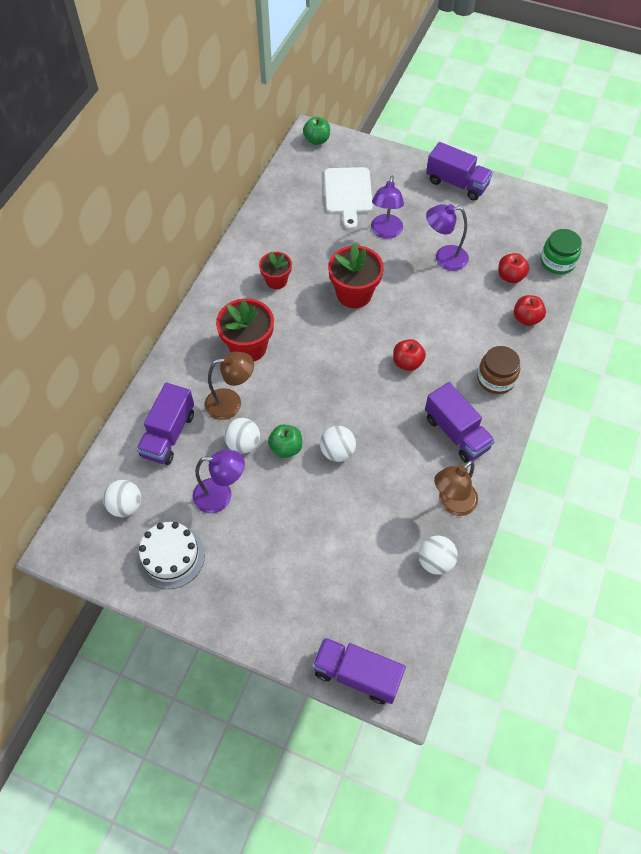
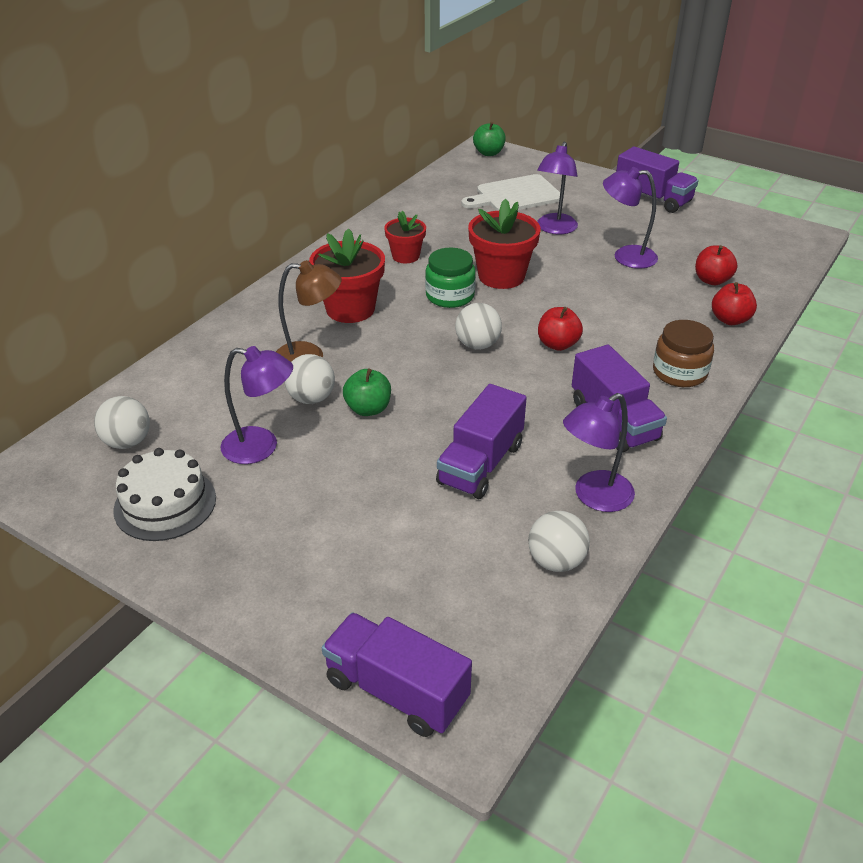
camera: 10 degrees right, 20 degrees down
(168, 434) = (216, 378): purple truck -> purple truck (481, 464)
(337, 452) = (438, 421): white ball -> white ball (477, 345)
(348, 194) = (515, 195): white cutting board -> white cutting board turned 60 degrees clockwise
(452, 504) = (594, 497): brown lamp -> purple lamp
(557, 262) = (777, 273): green jar -> green jar (450, 296)

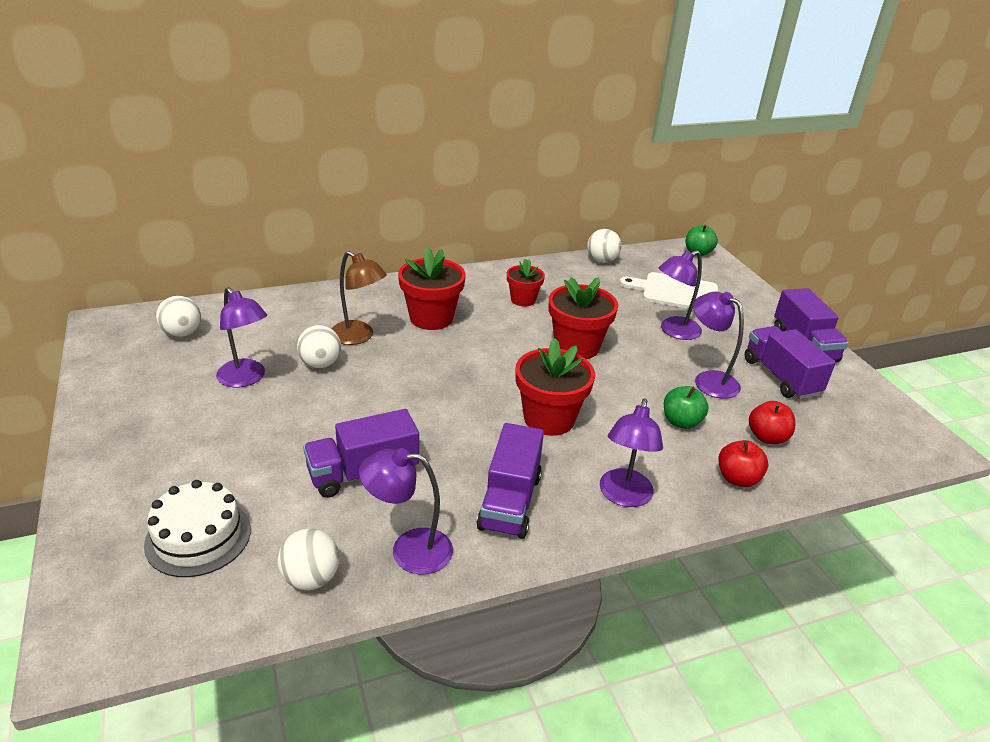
camera: 35 degrees right, 5 degrees down
(165, 504) = (146, 382): white cake -> white cake (198, 537)
(368, 409) = (345, 391): green apple -> green apple (681, 422)
(396, 691) = (85, 591): purple truck -> purple truck (780, 377)
(450, 296) = (515, 342): green jar -> none
(477, 345) = (485, 387): white ball -> white ball (601, 261)
(558, 344) = (549, 419): red apple -> red flower pot
(679, 372) = (623, 496): brown jar -> purple lamp

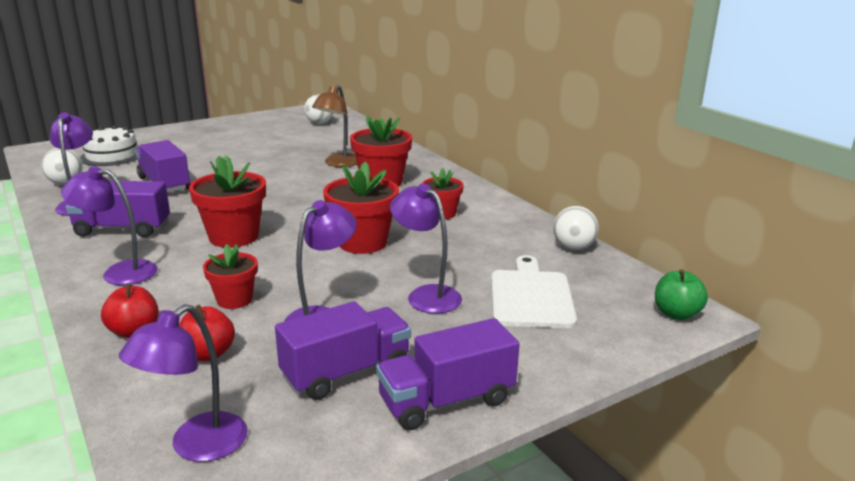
camera: 80 degrees right, 10 degrees down
(246, 379) = (271, 143): purple lamp -> purple lamp (196, 446)
(320, 364) = (295, 158): white ball -> none
(681, 422) = (234, 300): green apple -> red flower pot

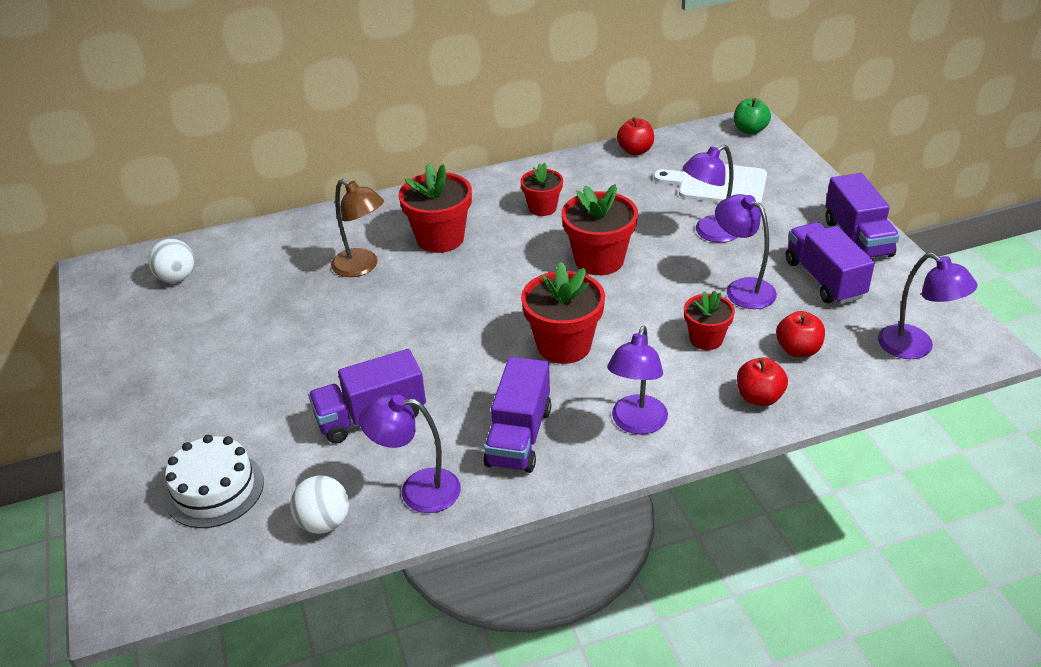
camera: 75 degrees left, 15 degrees up
(573, 247) = (635, 150): white ball -> red apple

